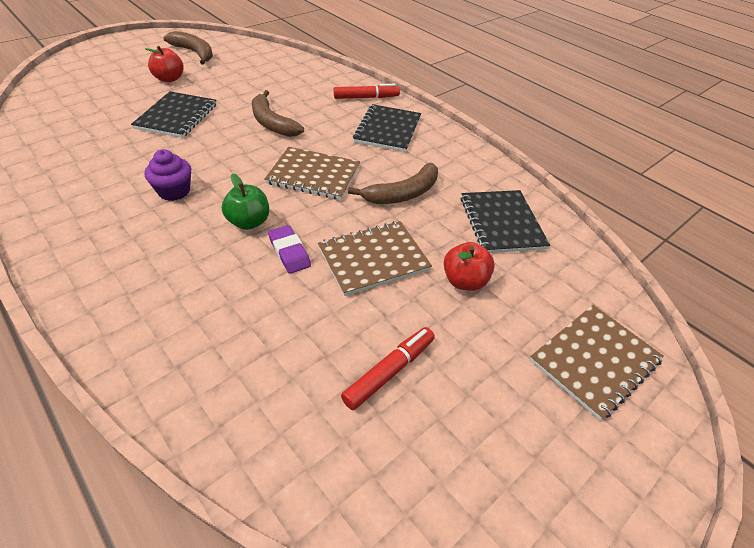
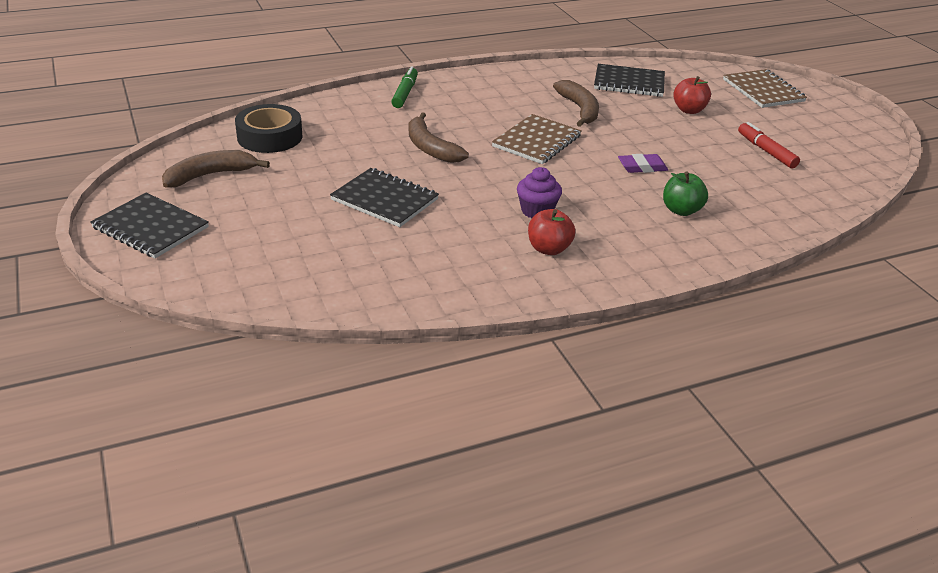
camera: 70 degrees left, 10 degrees down
(169, 79) = (280, 198): red apple -> red apple (549, 249)
(249, 222) = (597, 179): green apple -> green apple (681, 210)
(258, 61) = (270, 137): none -> black tape
(272, 123) = (430, 148): brown banana -> brown banana turned 75 degrees clockwise
(366, 97) = (405, 93): red marker -> green marker
(373, 259) = (658, 136): brown notebook -> none
(387, 130) = (474, 95): black notebook -> black notebook (150, 228)

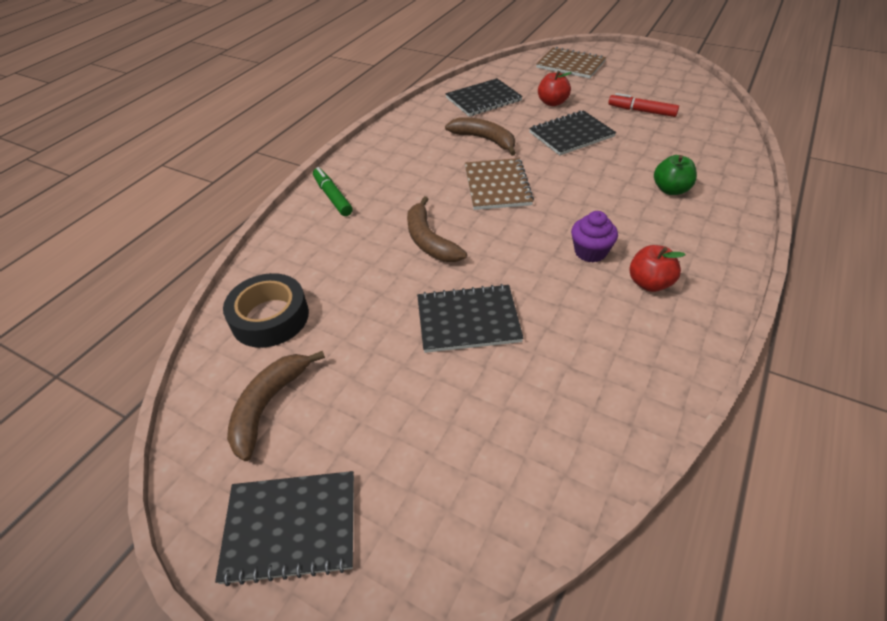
camera: 35 degrees left, 10 degrees up
(430, 148) = (429, 240): brown banana -> brown banana turned 45 degrees clockwise
(642, 167) = (595, 167): purple eraser -> none
(663, 138) = (571, 135): none -> black notebook

